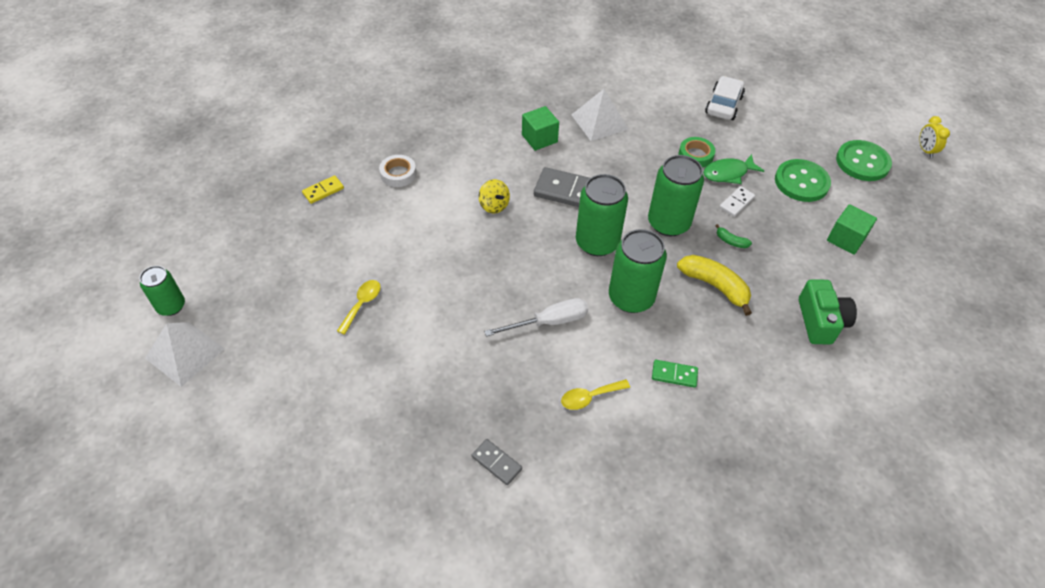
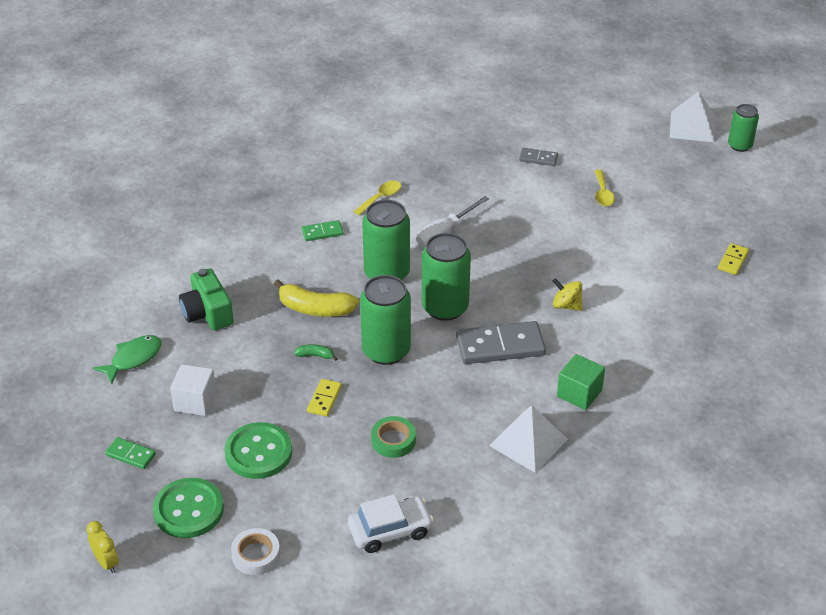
camera: 155 degrees right, 10 degrees down
(398, 174) = (684, 301): white tape -> white tape (256, 555)
(496, 463) = (423, 145): grey domino -> grey domino (538, 158)
(723, 105) = (390, 530): white car -> white car turned 105 degrees counterclockwise
(728, 173) = (346, 431): green fish -> green fish (133, 359)
(736, 203) = (324, 399): white domino -> yellow domino
(846, 239) = (195, 401): green cube -> white cube
(905, 215) = (131, 455): none -> green domino

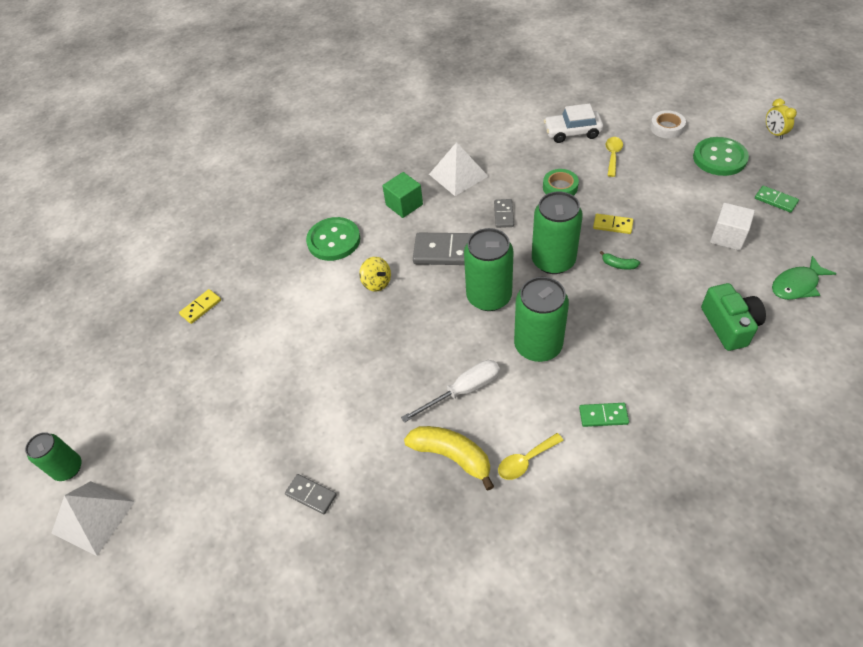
camera: 160 degrees left, 10 degrees up
(258, 452) = (668, 190): green button -> green button (334, 240)
(315, 309) = (616, 314): yellow banana -> yellow banana (452, 456)
(324, 399) = (612, 225): yellow domino -> yellow domino turned 75 degrees clockwise
(454, 396) = (503, 214): none -> grey domino
(602, 194) = (268, 418): yellow spoon -> yellow spoon (613, 155)

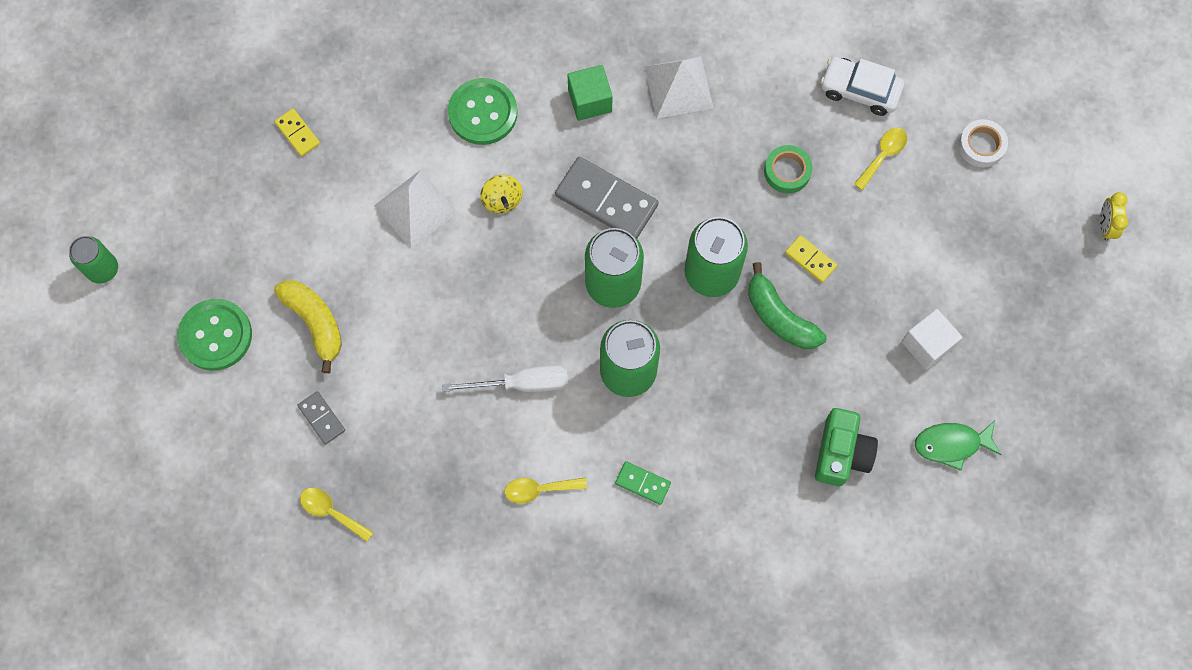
camera: 20 degrees right, 20 degrees up
(93, 517) = (113, 336): white pyramid -> white pyramid (415, 208)
(201, 307) = (297, 133): yellow domino -> yellow domino turned 75 degrees clockwise
(357, 569) = (331, 512): none -> yellow spoon
(452, 456) = (472, 448): yellow banana -> yellow banana (315, 323)
(503, 214) = (696, 177): grey domino -> none
(618, 265) = (779, 317): green banana -> green banana, size x2.10
(719, 158) = (1007, 228): green button -> green button (215, 335)
(775, 200) = (1022, 325): green domino -> none

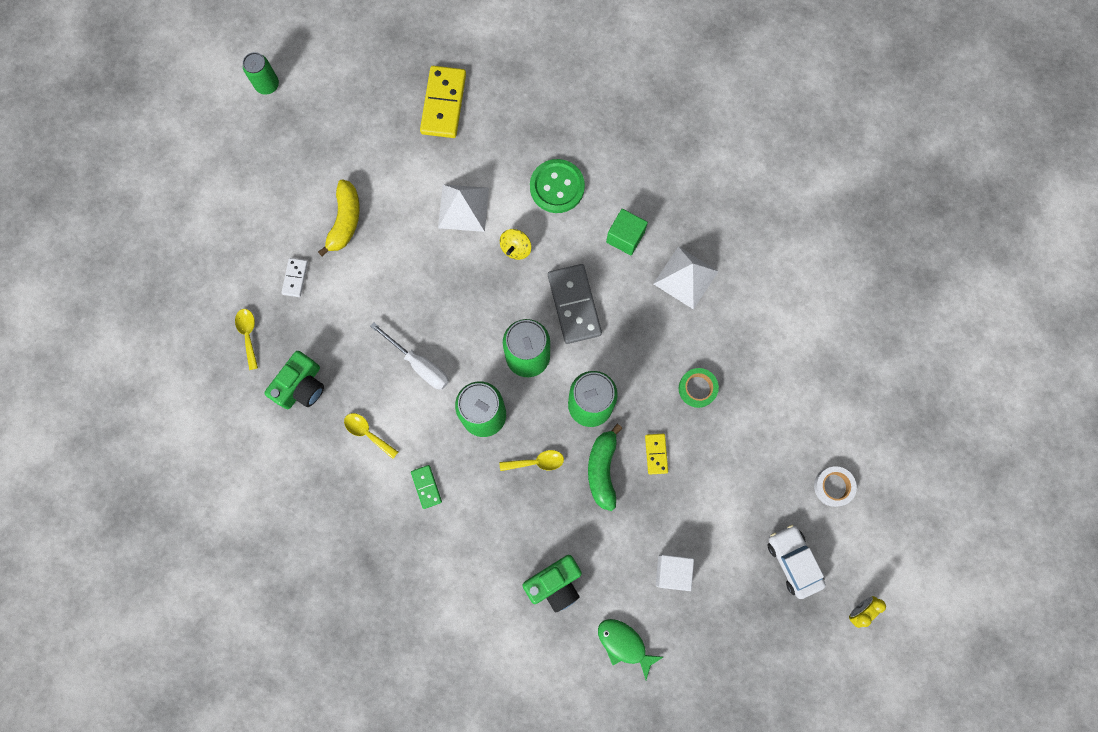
camera: 45 degrees right, 5 degrees up
(215, 335) = (287, 178): green button -> none
(297, 133) = (443, 104): yellow domino -> yellow domino, size x1.97
(321, 418) = (295, 278): grey domino -> white domino
(432, 508) = (301, 386): none -> green camera
(860, 90) = (793, 382): white car -> white car (793, 561)
(883, 155) = (765, 434): yellow spoon -> yellow spoon (536, 462)

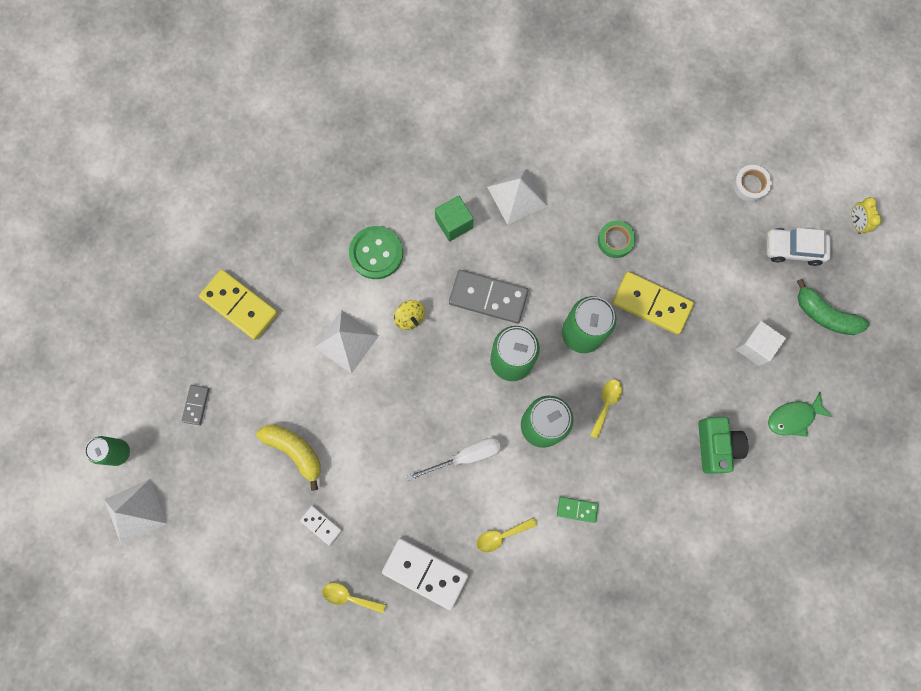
camera: 60 degrees left, 0 degrees up
(227, 127) = (135, 511): none -> white pyramid
(301, 386) = (425, 572): green camera -> white domino
(339, 120) = (196, 405): none -> grey domino
(602, 469) = (641, 354): green banana -> green banana (824, 315)
(656, 454) = (651, 304): yellow domino -> yellow domino, size x1.97

